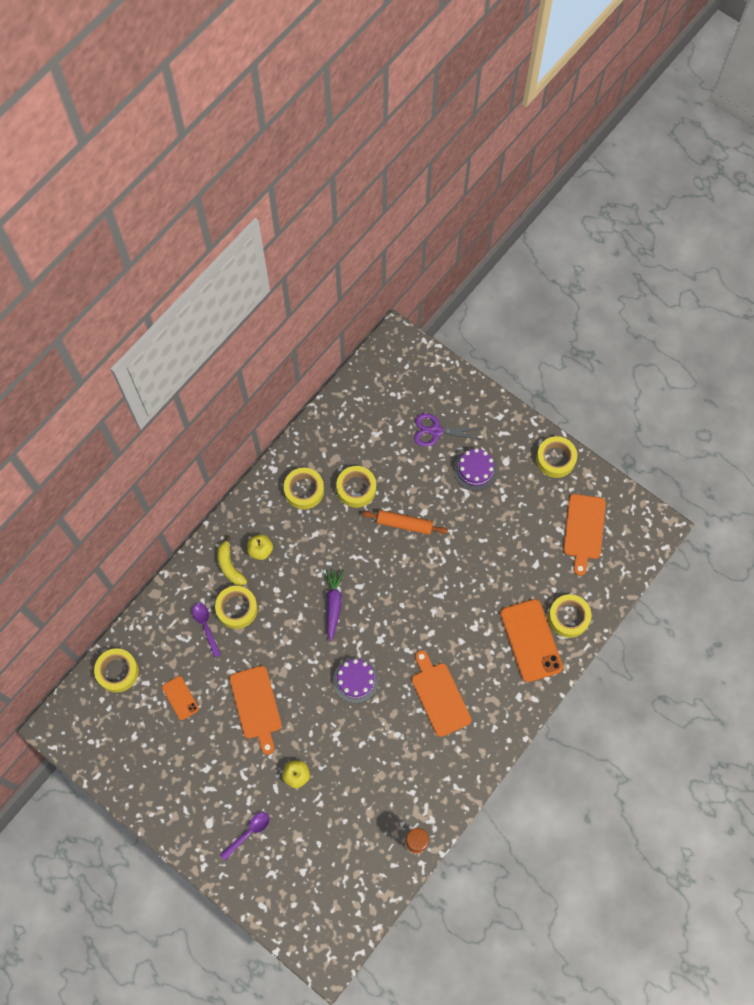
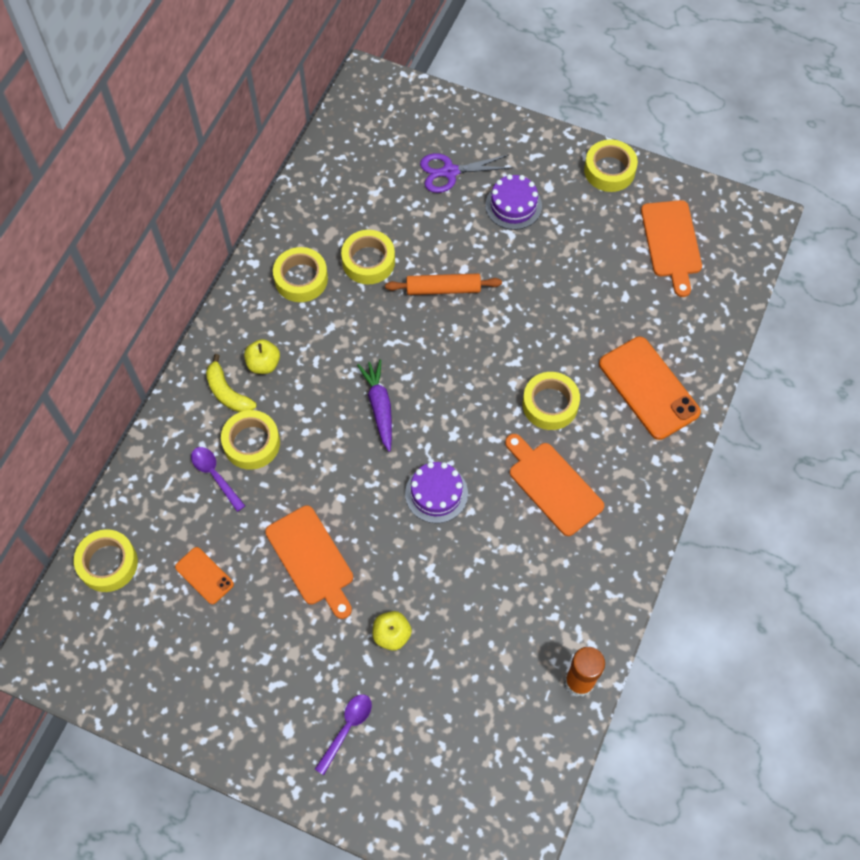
camera: 15 degrees left, 5 degrees down
(568, 617) = (687, 349): yellow tape -> yellow tape (550, 404)

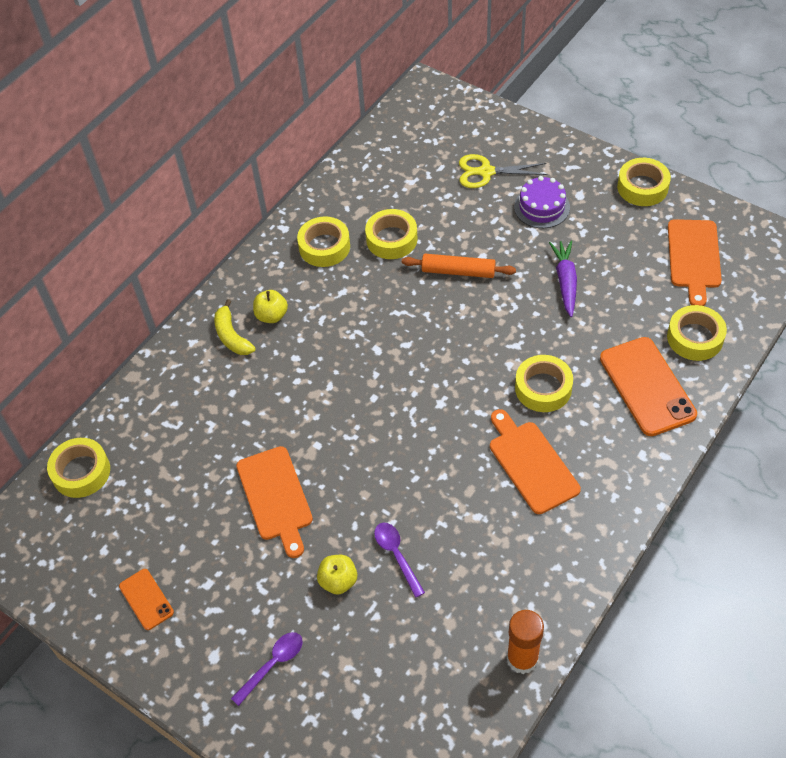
camera: 15 degrees right, 10 degrees down
(204, 575) = (169, 496): orange phone -> orange phone (146, 599)
(215, 475) = (201, 408): purple spoon -> purple spoon (397, 555)
(251, 443) = (243, 384): yellow tape -> yellow tape (695, 338)
(379, 407) = (373, 368): purple carrot -> purple carrot (565, 281)
(436, 493) = (412, 454): purple cake -> none
(450, 172) = (486, 172): purple scissors -> yellow scissors

